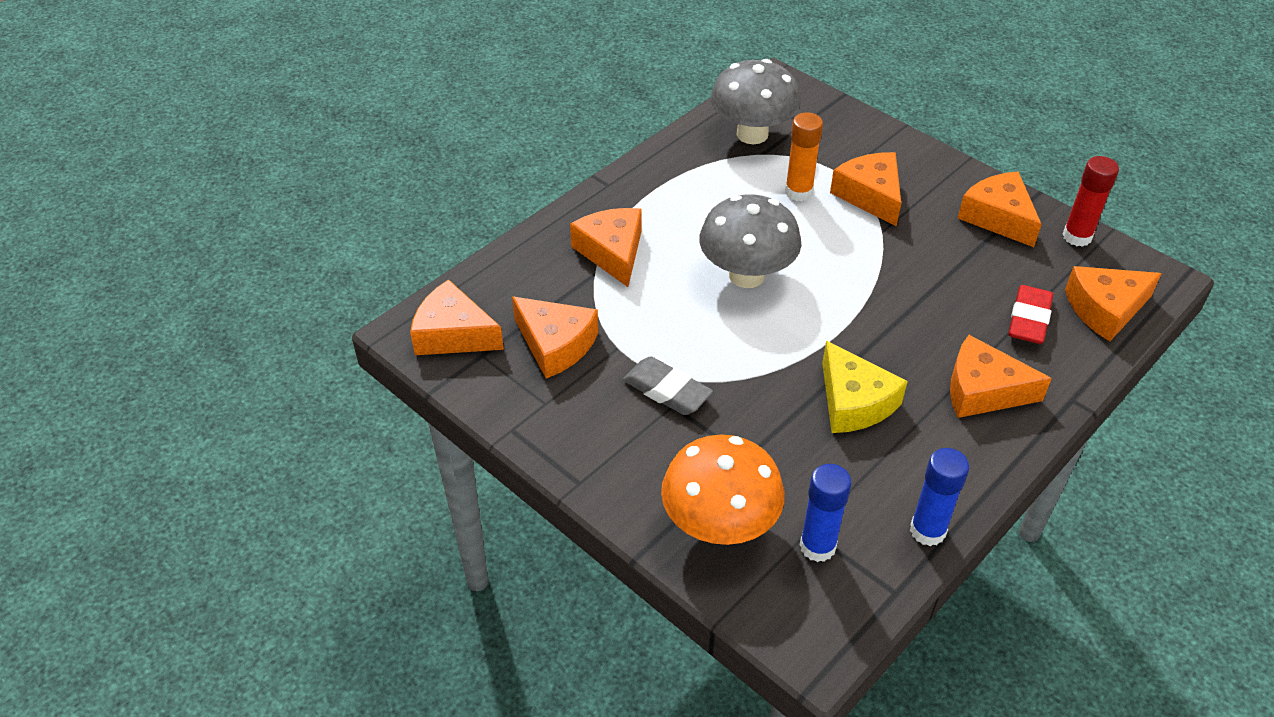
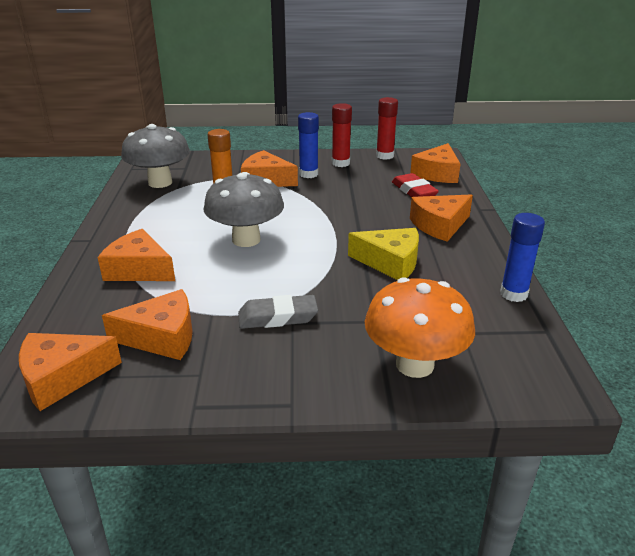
camera: 45 degrees left, 15 degrees down
(817, 546) = (479, 337): blue glue stick -> blue glue stick (308, 174)
(998, 217) = (340, 163): orange cheese -> red glue stick

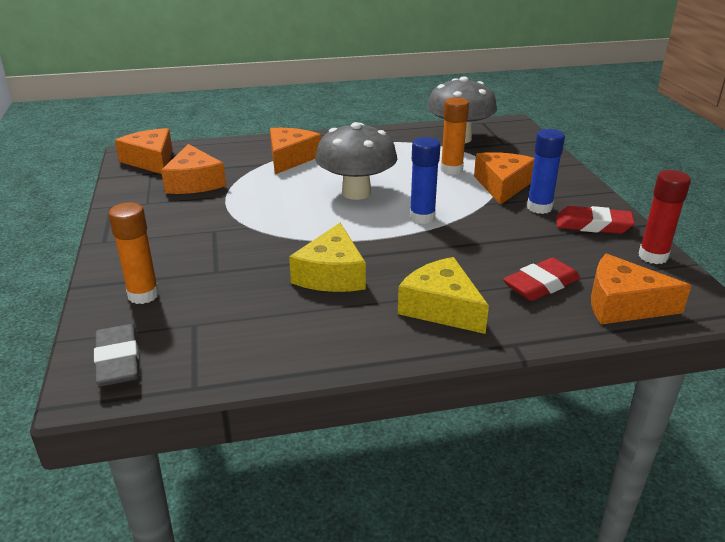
camera: 80 degrees right, 0 degrees up
(277, 317) = (221, 223): grey eraser -> grey eraser (118, 361)
(340, 163) = (593, 225): red glue stick -> red eraser
(414, 364) = (143, 295): orange mushroom -> orange glue stick
(440, 225) = (441, 308): orange cheese -> yellow cheese
(513, 294) = (274, 364): blue glue stick -> blue glue stick (422, 217)

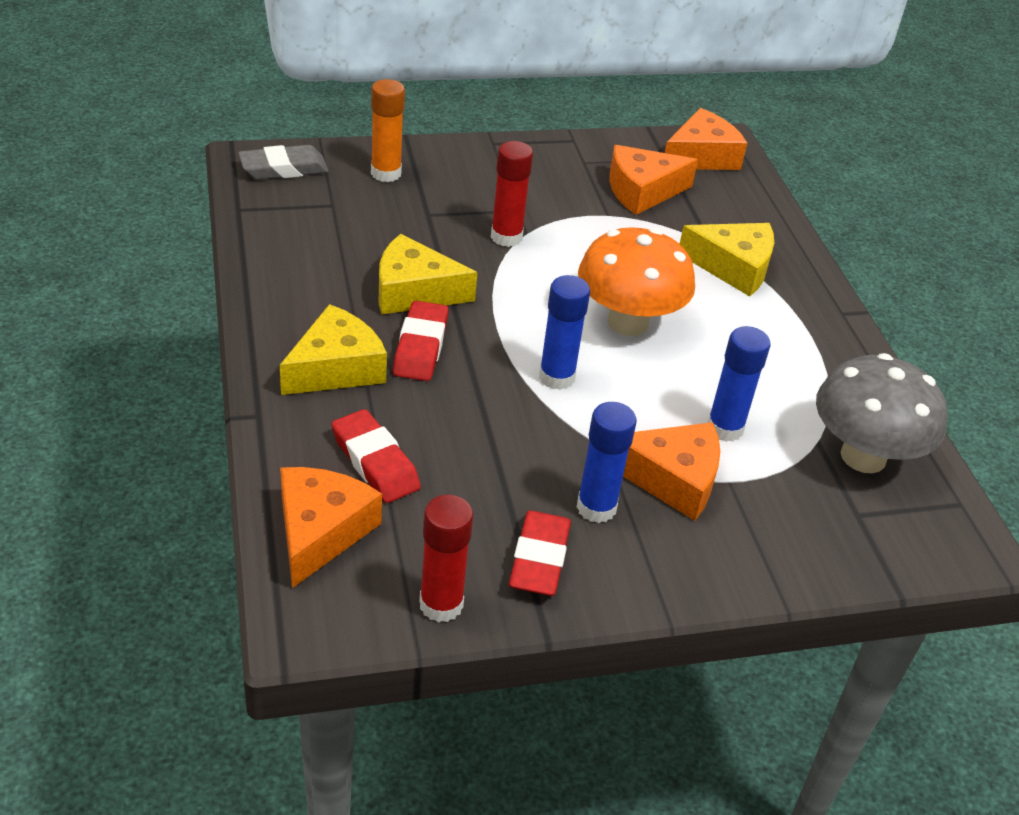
camera: 85 degrees right, 10 degrees up
(253, 235) = (506, 237): none -> red glue stick
(290, 158) = (733, 267): orange cheese -> yellow cheese
(356, 193) = (628, 322): grey mushroom -> orange mushroom
(403, 270) = (420, 347): none -> red eraser
(451, 169) = (725, 428): orange glue stick -> blue glue stick

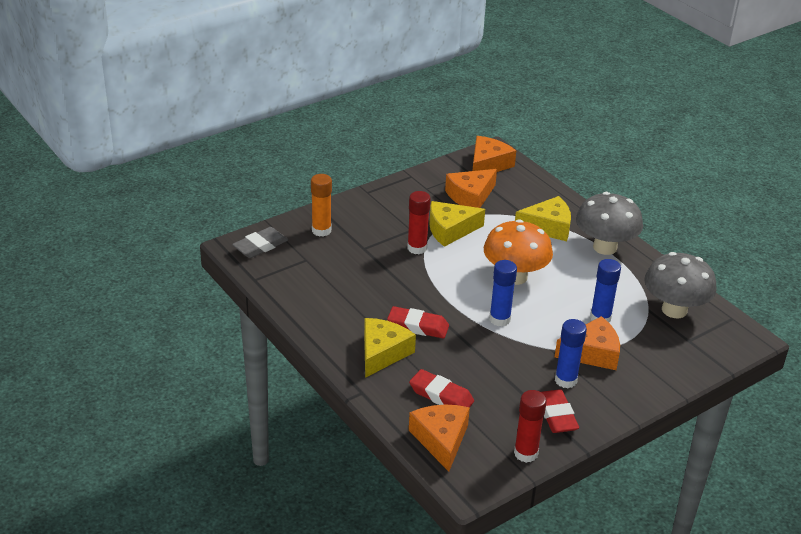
camera: 20 degrees left, 5 degrees down
(414, 291) = (391, 296): yellow cheese -> yellow cheese (450, 230)
(420, 347) = (418, 326): red eraser -> red eraser turned 60 degrees counterclockwise
(807, 324) = (605, 247): none -> grey mushroom

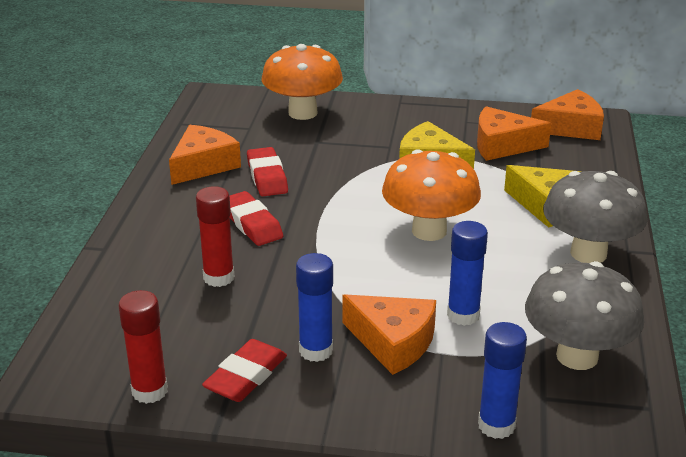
camera: 45 degrees right, 5 degrees down
(260, 246) = (229, 102): grey eraser -> none
(321, 230) = (302, 113): orange glue stick -> orange mushroom
(382, 353) = (180, 228): yellow cheese -> none
(417, 248) = (368, 163): red glue stick -> red glue stick (218, 277)
(441, 395) = (166, 291): red eraser -> red eraser (267, 177)
(441, 440) = (96, 327): orange cheese -> orange cheese (203, 165)
(499, 319) = (344, 259): blue glue stick -> blue glue stick (496, 425)

